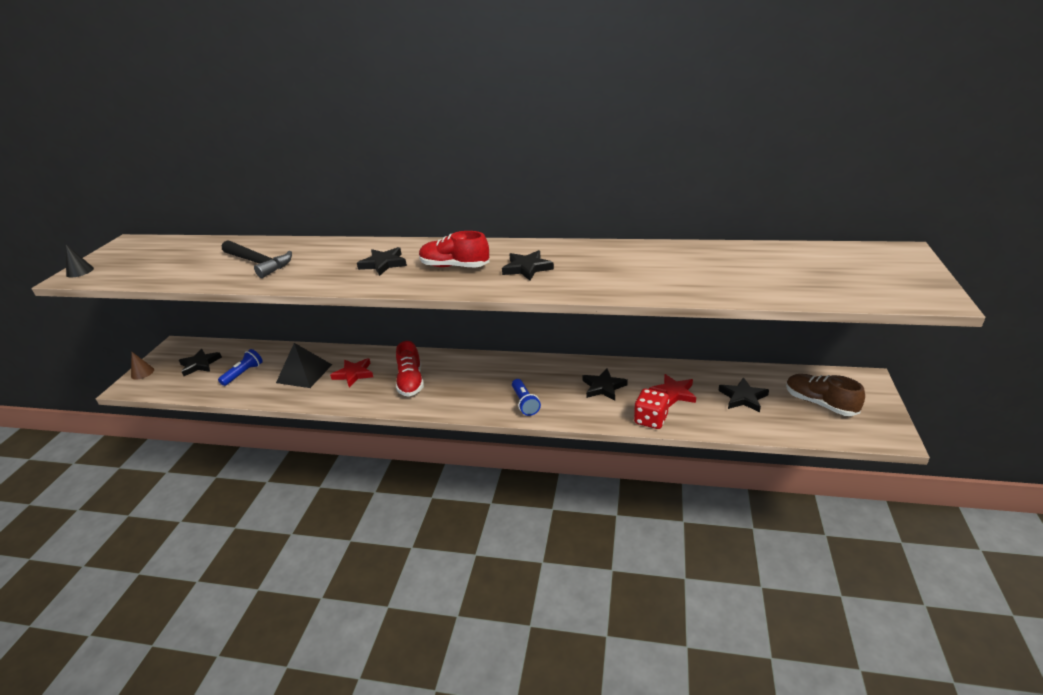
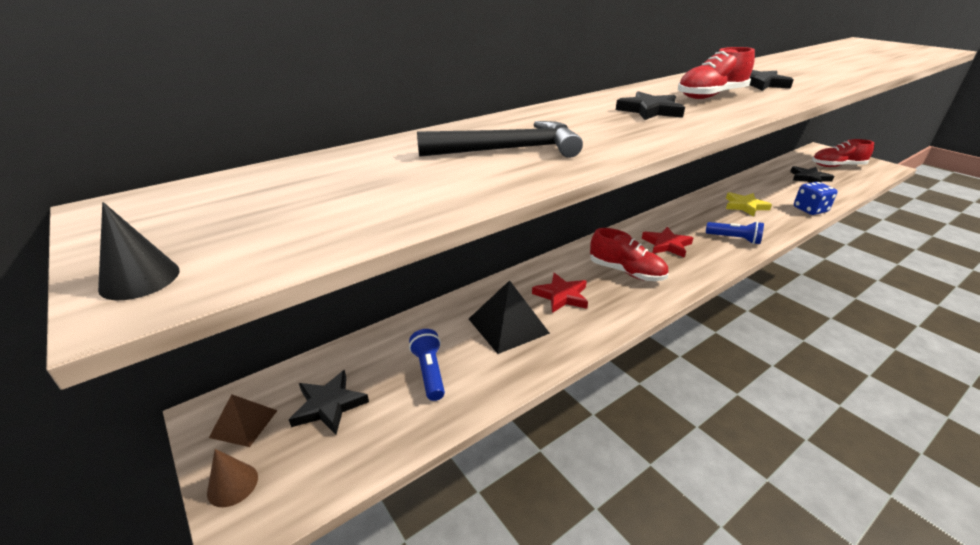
camera: 50 degrees left, 0 degrees up
(174, 354) = (244, 423): none -> brown pyramid
(603, 387) = (745, 206): black star -> yellow star
(650, 420) = (810, 210): red dice -> blue dice
(673, 393) = (781, 191): red star -> red star (666, 245)
(820, 403) = (837, 166): brown shoe -> red shoe

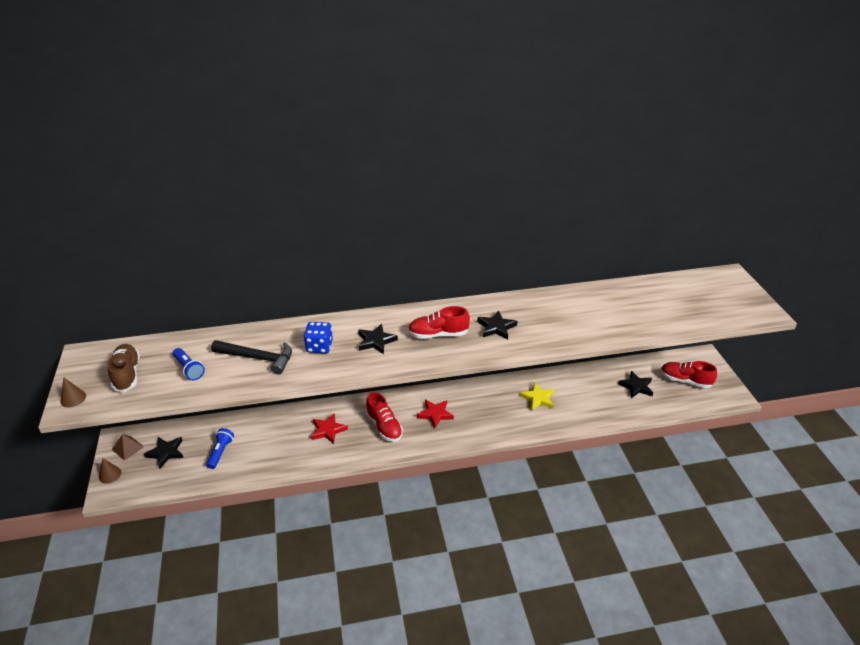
camera: 25 degrees right, 5 degrees up
(140, 279) = (73, 398): black cone -> brown cone
(262, 213) = (127, 374): none -> brown shoe
(508, 326) = (281, 439): black pyramid -> none
(734, 239) = (489, 425): blue flashlight -> blue flashlight (189, 369)
(810, 210) = (586, 419): blue dice -> blue dice (319, 347)

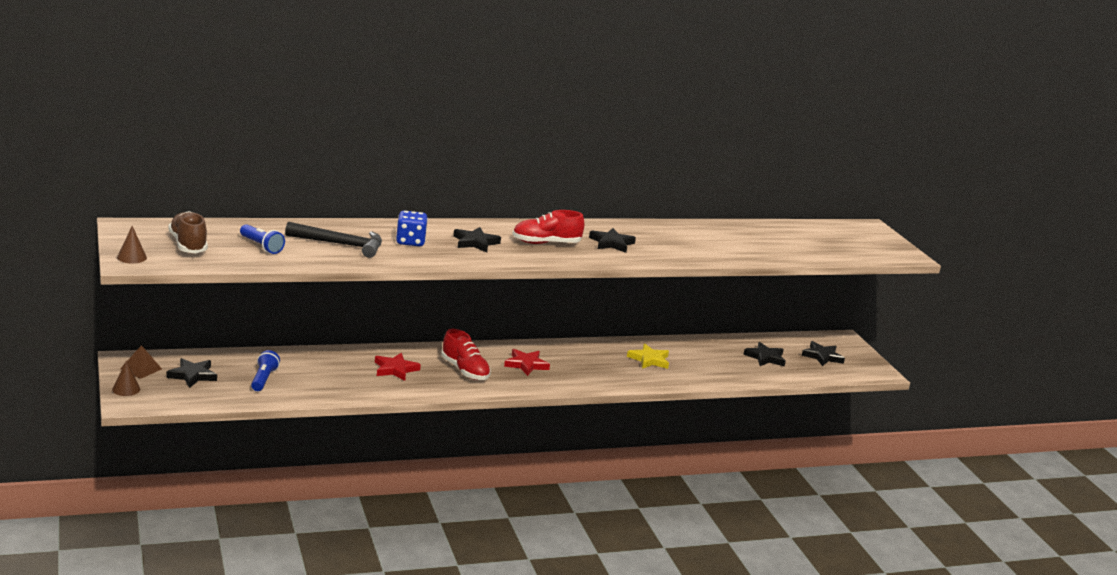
camera: 10 degrees left, 15 degrees down
(685, 380) = (822, 356): red shoe -> black star

